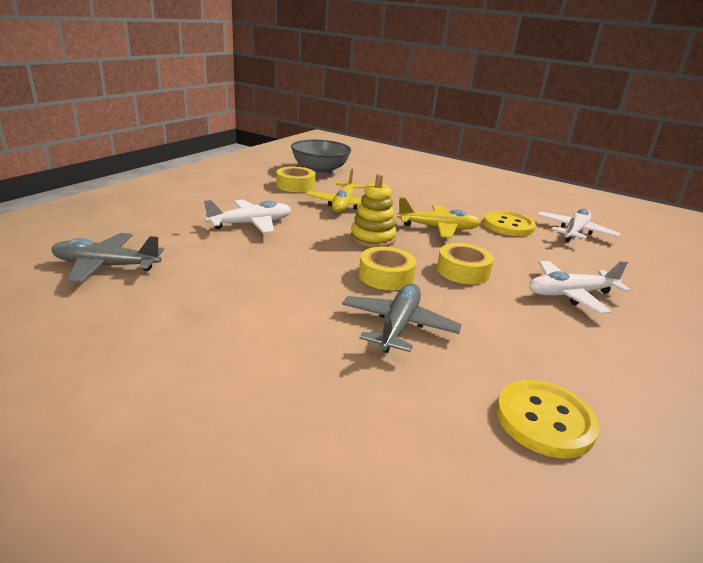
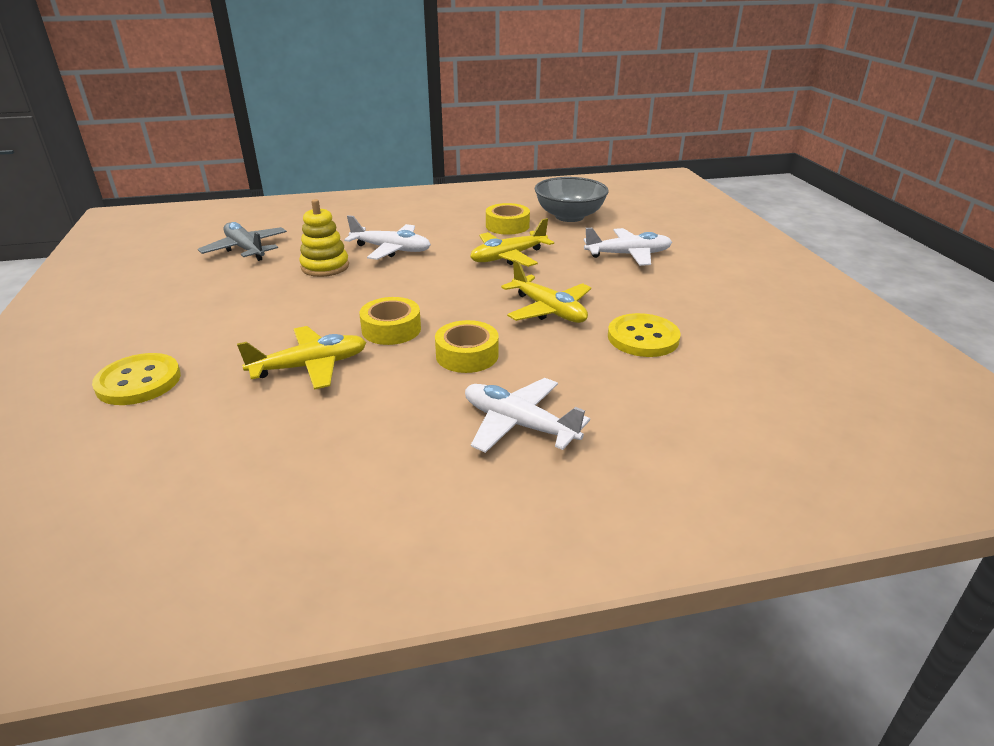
camera: 50 degrees right, 5 degrees up
(372, 238) = (459, 295): yellow stacking toy -> yellow stacking toy (325, 267)
(398, 326) = (310, 366): grey plane -> yellow plane
(544, 420) = (242, 476): yellow button -> yellow button (138, 382)
(574, 232) = (721, 379): white plane -> white plane (628, 255)

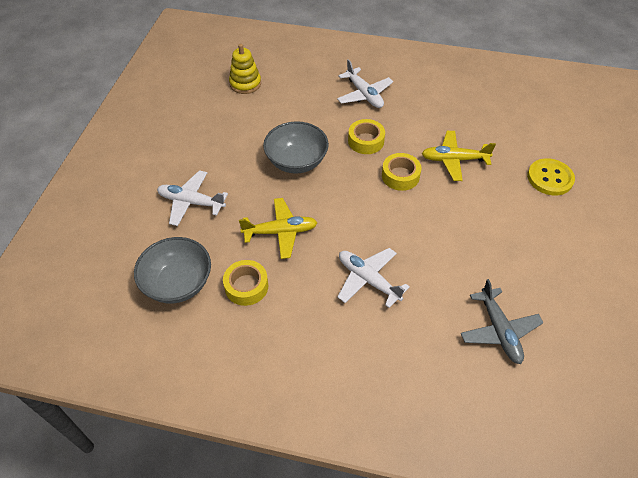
camera: 155 degrees left, 20 degrees up
(325, 267) = (430, 270): yellow stacking toy -> yellow stacking toy (245, 84)
(548, 310) = (296, 161): yellow plane -> grey bowl
(643, 338) = (264, 123): yellow button -> none

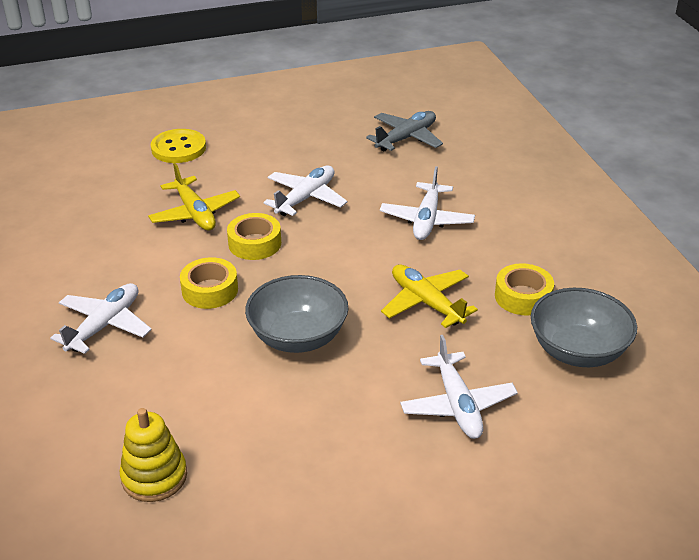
camera: 120 degrees left, 15 degrees down
(440, 222) = (306, 198): none -> white plane

